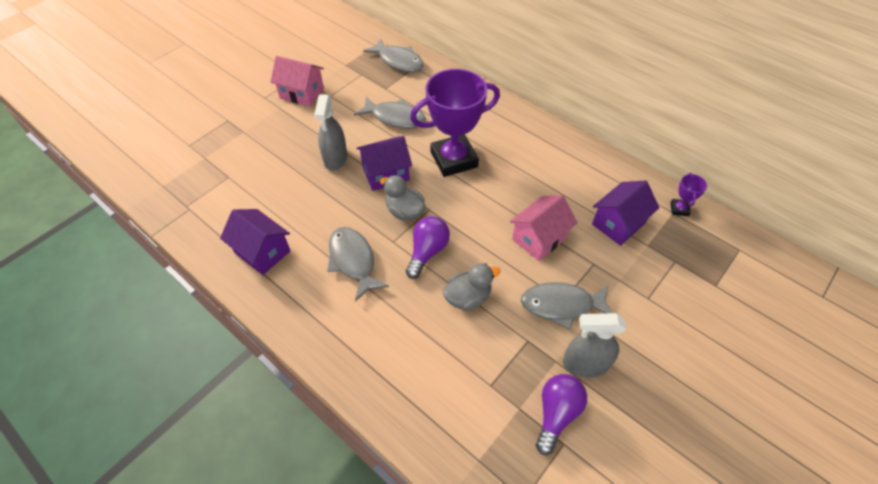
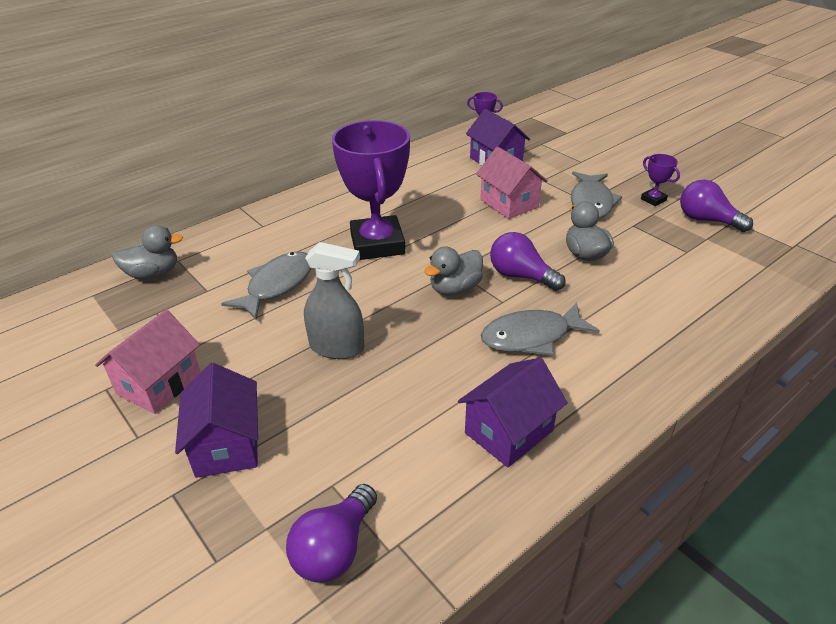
camera: 80 degrees left, 15 degrees down
(189, 185) = (335, 549): none -> purple light bulb
(386, 174) = (384, 300): purple house -> purple house (227, 445)
(398, 61) = (153, 274): grey fish -> grey duck
(585, 364) = (653, 199): grey spray bottle -> purple trophy

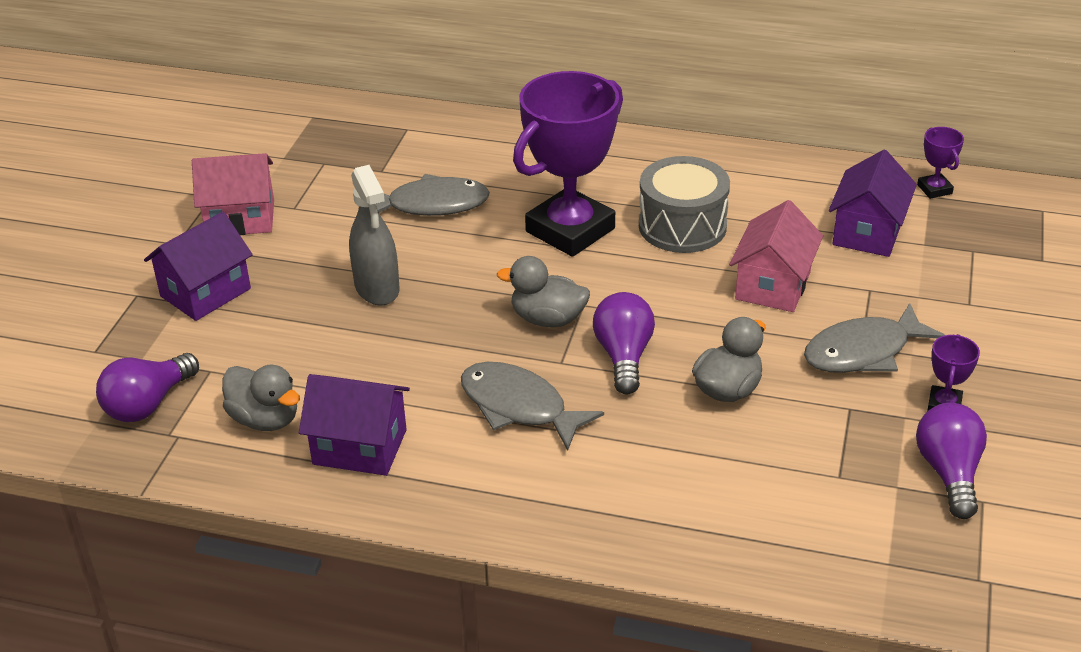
camera: 55 degrees right, 0 degrees up
(153, 274) = (373, 128): grey duck -> grey duck (265, 419)
(335, 549) = (148, 404): purple light bulb -> purple light bulb turned 45 degrees counterclockwise
(423, 207) = (682, 226): none -> grey drum

